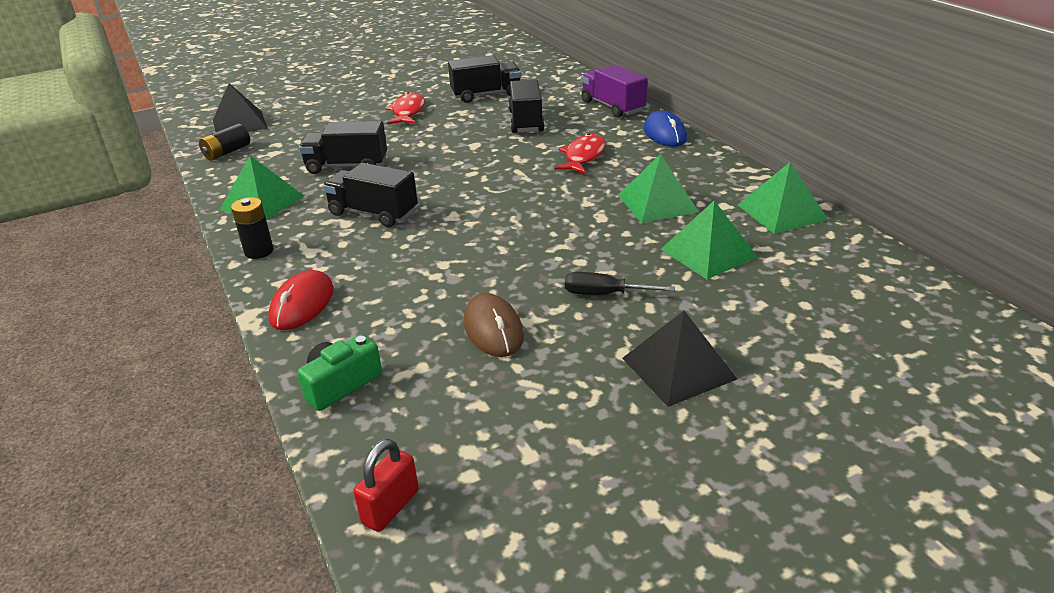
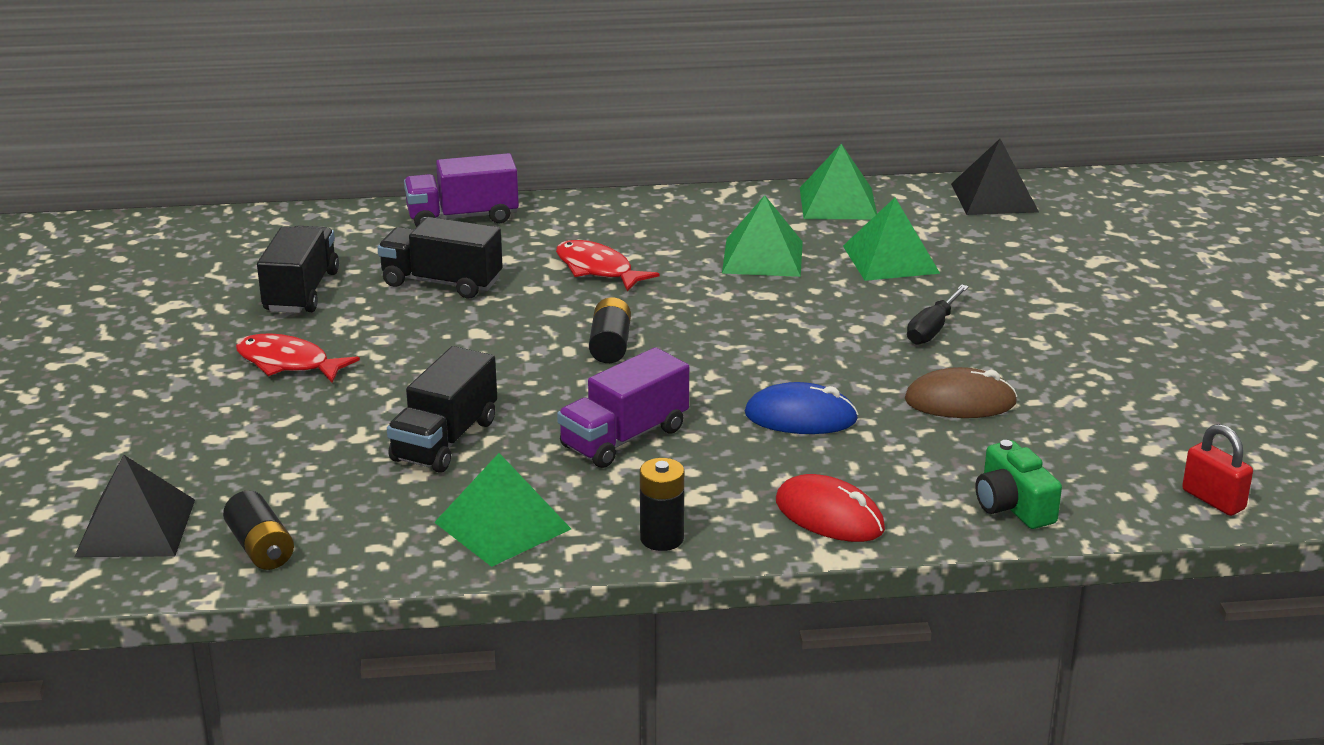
camera: 70 degrees left, 5 degrees down
(373, 213) = (624, 438): black truck -> purple truck
(486, 183) = (610, 345): none -> black battery
(664, 133) = (585, 208): blue mouse -> blue mouse (800, 417)
(678, 368) = (1078, 324): black pyramid -> black pyramid (994, 198)

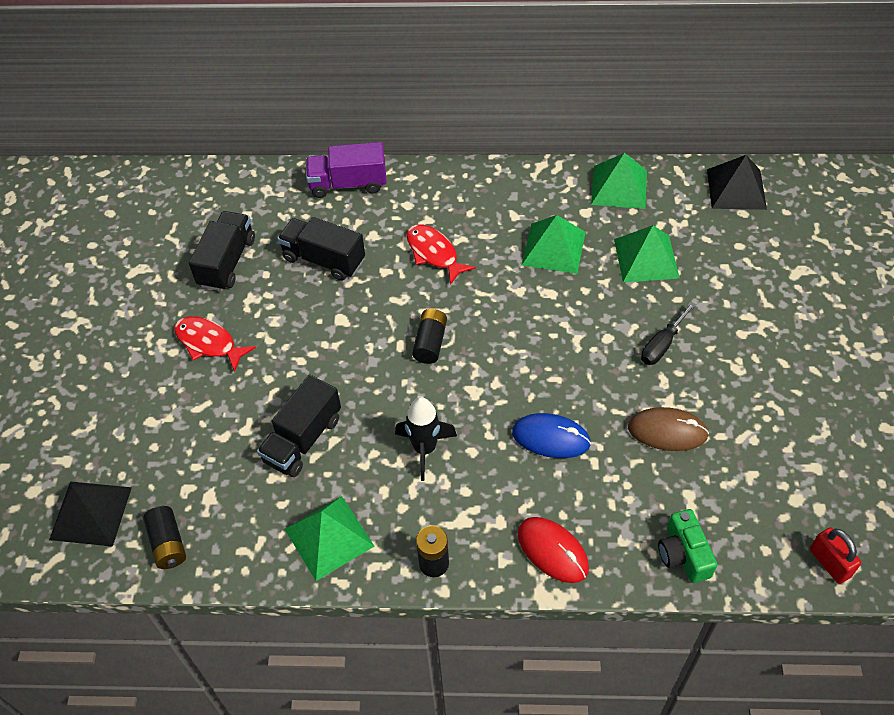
camera: 10 degrees right, 25 degrees up
(624, 438) = (425, 449): purple truck -> black rocket

